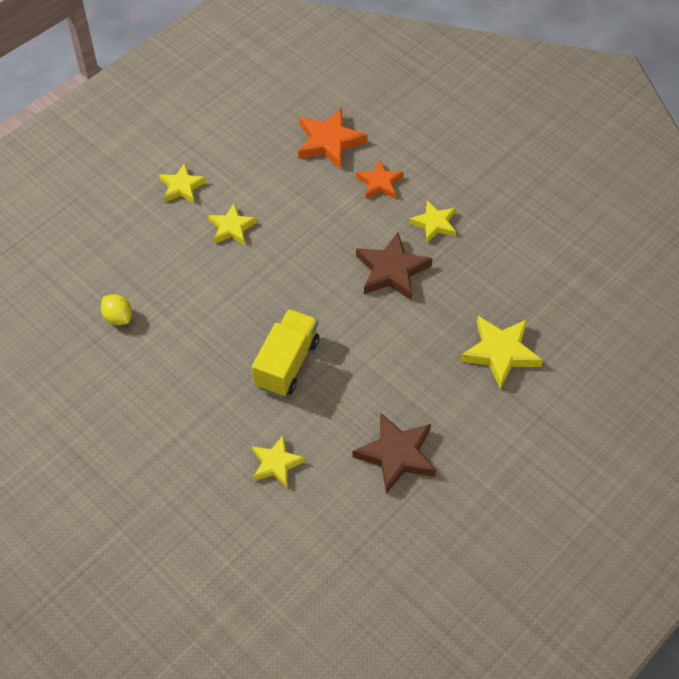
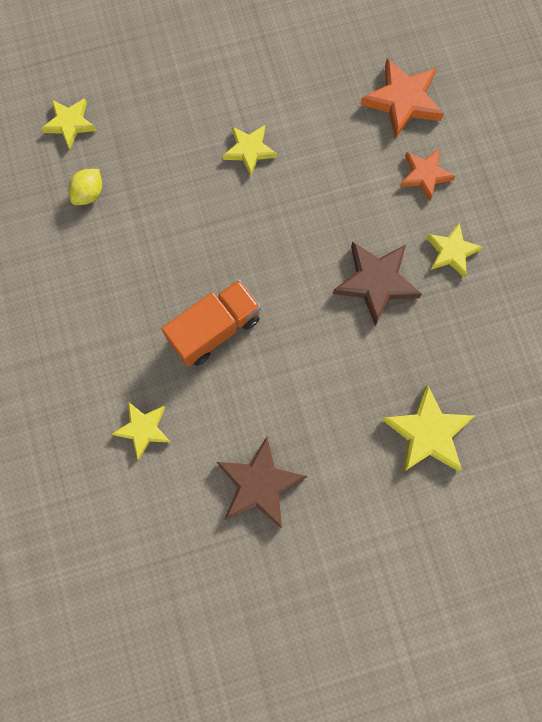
camera: 30 degrees right, 20 degrees up
(118, 317) = (89, 193): yellow lemon -> yellow lemon turned 45 degrees clockwise
(182, 187) = (228, 78): yellow star -> yellow star (70, 123)
(287, 363) = (215, 329): yellow truck -> orange truck

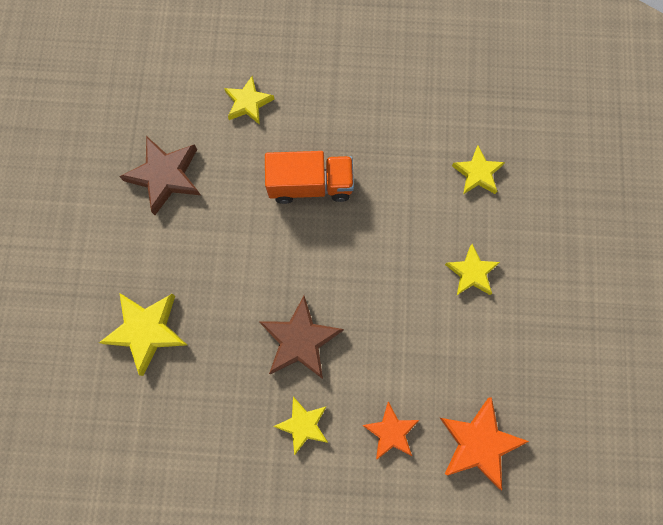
camera: 110 degrees right, 0 degrees up
(70, 123) = (548, 125): yellow star -> yellow star (477, 173)
(89, 193) = (474, 121): yellow lemon -> none
(215, 329) = (310, 185): orange truck -> orange truck turned 75 degrees counterclockwise

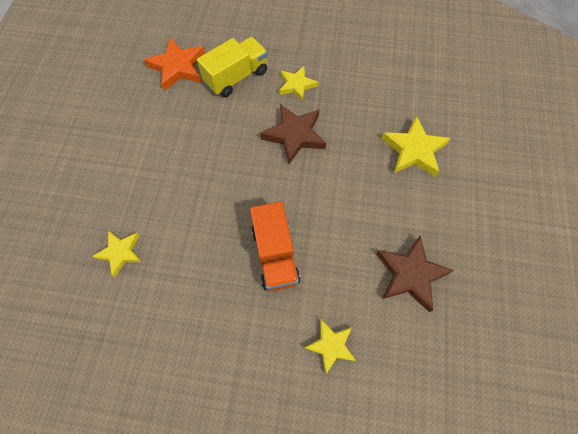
camera: 175 degrees left, 10 degrees down
(310, 185) = (275, 255): orange truck -> orange truck turned 105 degrees counterclockwise
(391, 431) = (236, 77): orange star -> yellow truck
(472, 272) = (151, 171): yellow star -> none

